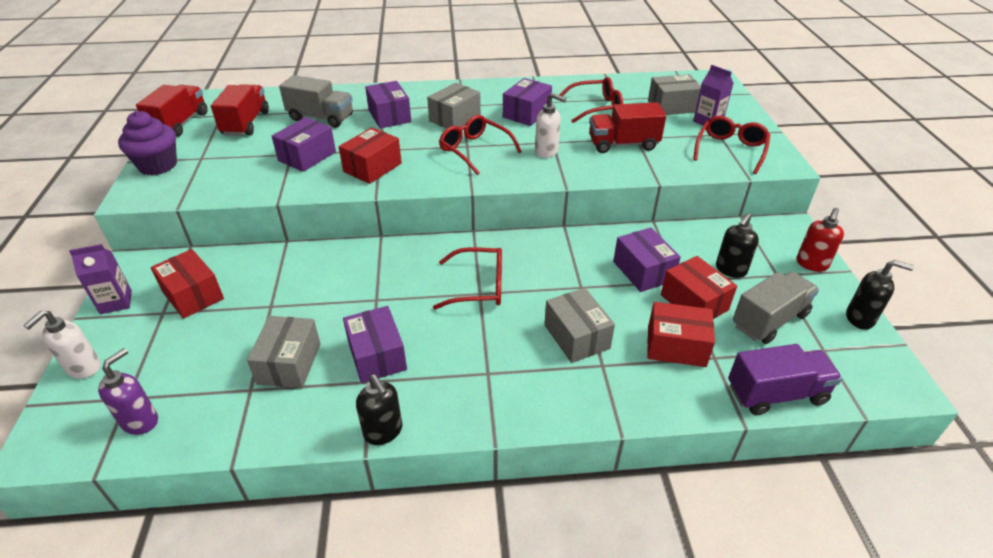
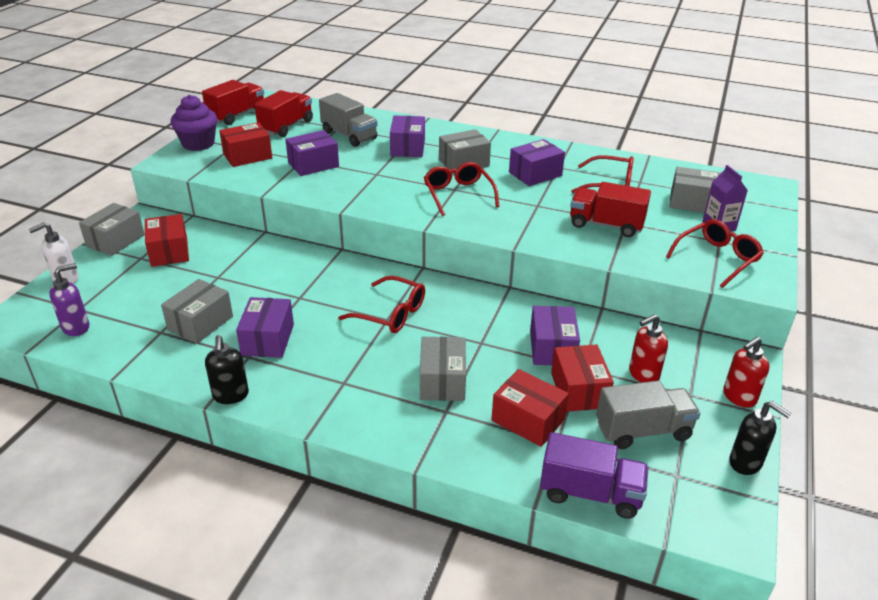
camera: 25 degrees right, 5 degrees down
(116, 302) = (115, 240): purple carton -> grey box
(372, 167) = (358, 187): red box -> red box (247, 156)
(547, 152) = (524, 212): white soap dispenser -> none
(730, 270) = (643, 374): black soap dispenser -> red soap dispenser

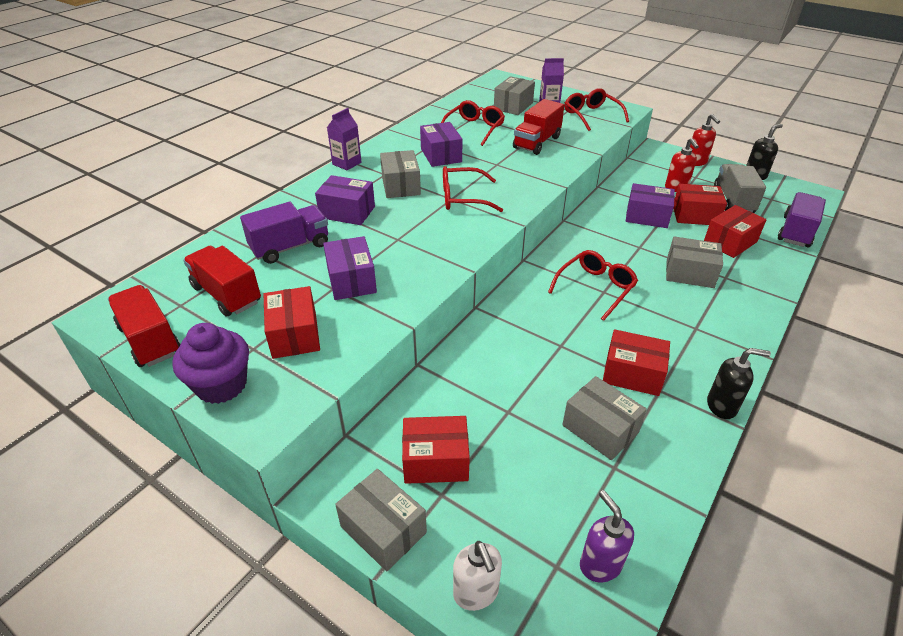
camera: 75 degrees left, 5 degrees up
(268, 339) = (632, 374): purple box -> red box
(349, 135) = (290, 247): grey truck -> purple truck
(489, 134) = (347, 163): none -> purple carton

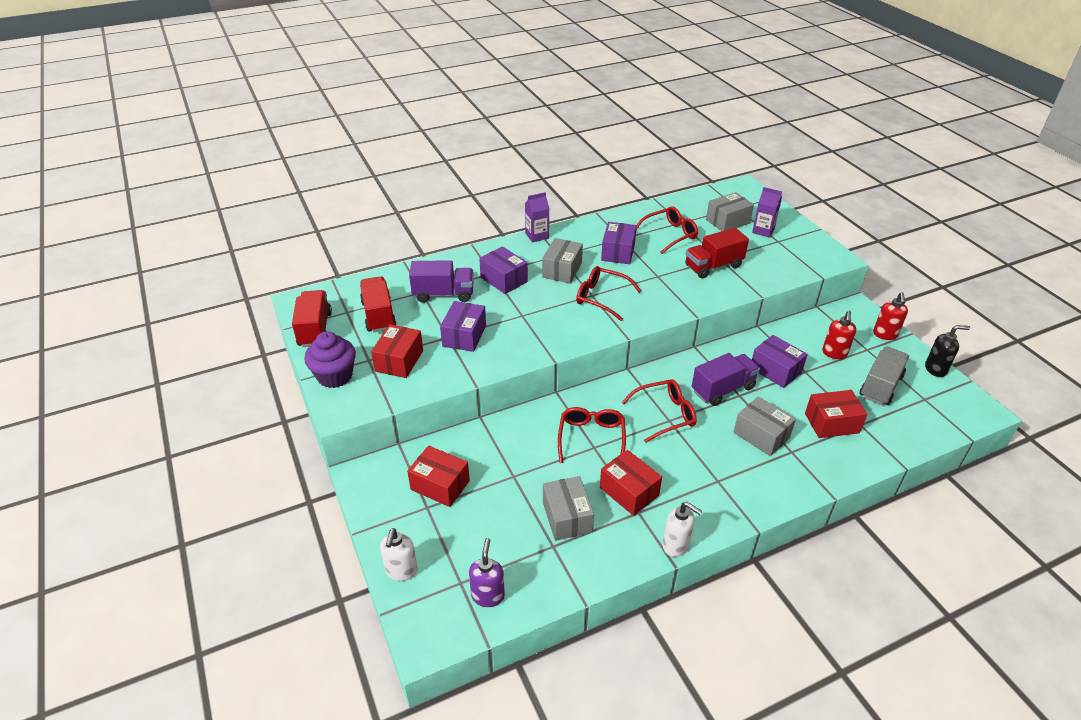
camera: 30 degrees right, 0 degrees up
(383, 529) = (377, 510): grey box -> none
(591, 115) = (794, 254): red glasses -> red glasses (591, 438)
(695, 215) = (824, 386): red box -> none
(722, 406) = (676, 545): black soap dispenser -> white soap dispenser
(796, 232) = (912, 439): purple truck -> purple truck (723, 389)

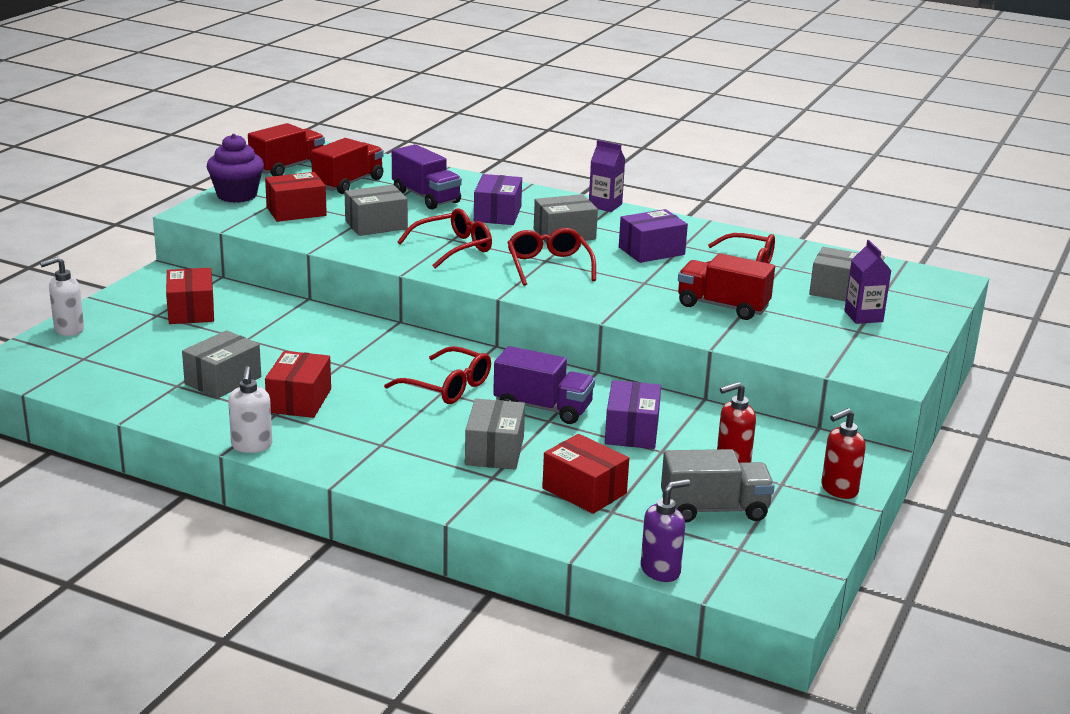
camera: 50 degrees right, 15 degrees down
(464, 336) = (376, 225): purple box -> grey box
(488, 595) = (81, 375): purple soap dispenser -> purple soap dispenser (661, 570)
(591, 438) = (353, 359): red glasses -> red glasses (453, 248)
(936, 369) = (822, 544): black soap dispenser -> none

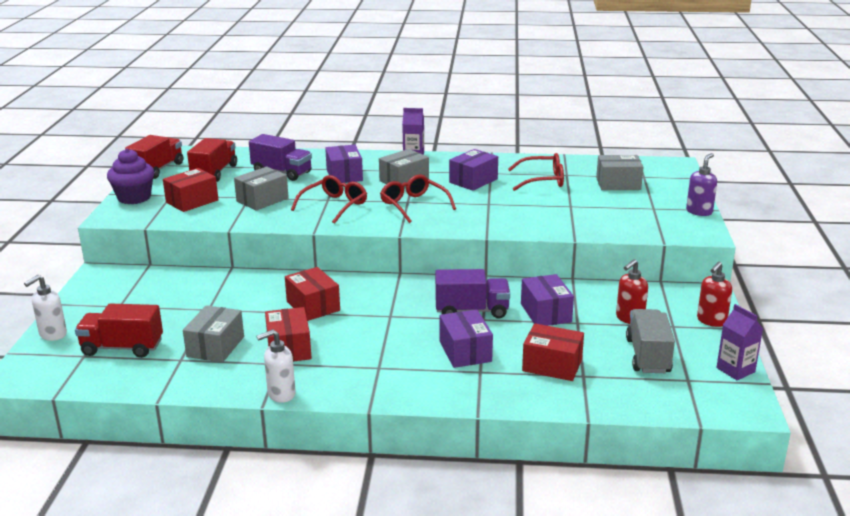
camera: 20 degrees left, 0 degrees up
(191, 311) = (146, 297): red box -> red box (313, 306)
(251, 446) = (281, 394): white soap dispenser -> white soap dispenser turned 90 degrees clockwise
(447, 387) = (391, 311): red glasses -> none
(494, 451) = (465, 351): grey box -> purple box
(661, 570) = (653, 411): purple soap dispenser -> purple soap dispenser (699, 212)
(714, 509) = (648, 356): grey truck -> grey truck turned 60 degrees counterclockwise
(723, 306) = (555, 210): red truck -> red truck (122, 348)
(863, 316) = (647, 198): purple carton -> purple carton (735, 370)

